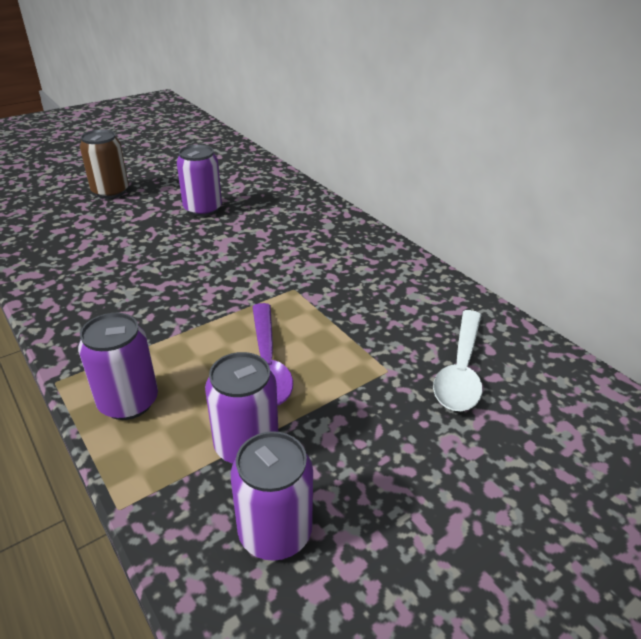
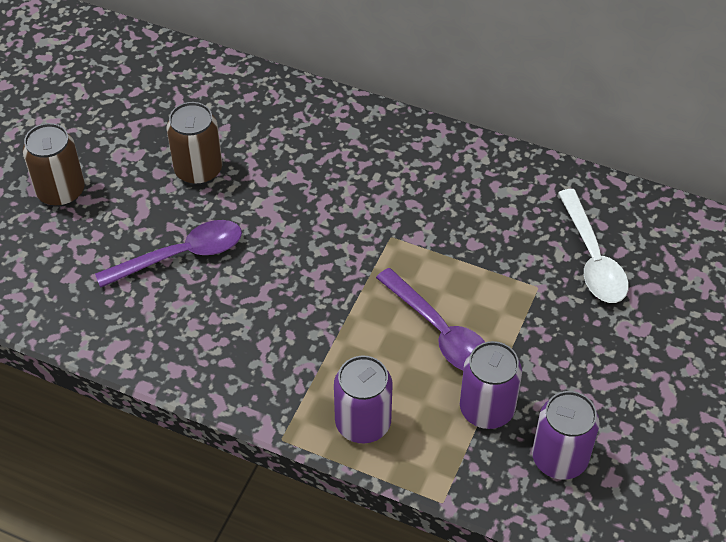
camera: 30 degrees left, 15 degrees up
(136, 244) = (181, 255): none -> purple spoon
(203, 209) = (198, 170): purple can -> brown can

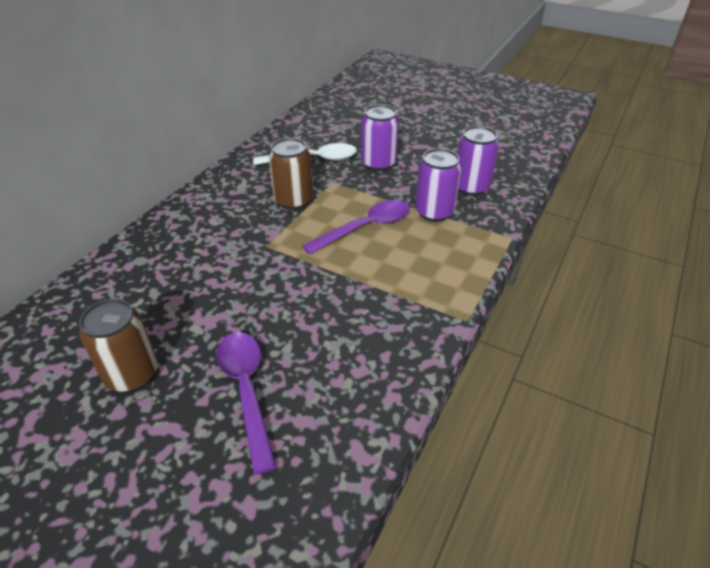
camera: 85 degrees left, 10 degrees down
(61, 191) = (99, 525): brown can -> brown can (293, 201)
(363, 423) = (449, 272): purple can -> purple can (378, 163)

